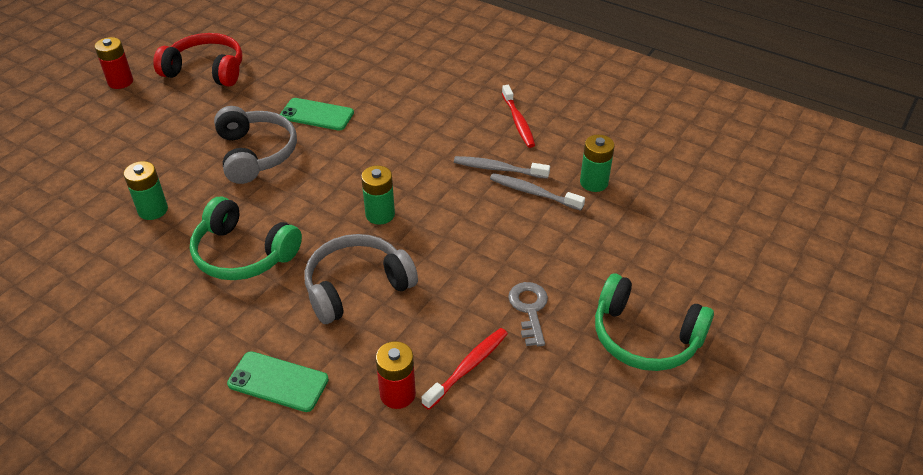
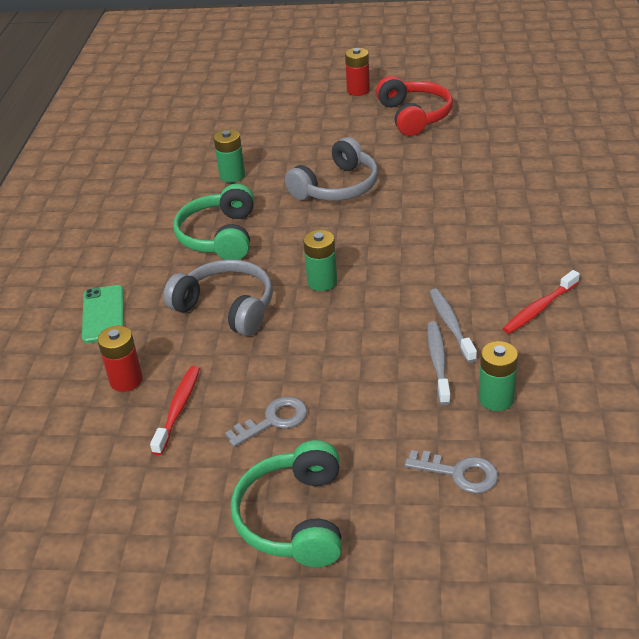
camera: 65 degrees right, 5 degrees down
(317, 115) = (417, 192): green phone -> none
(468, 367) = (178, 409): red toothbrush -> red toothbrush turned 90 degrees counterclockwise
(654, 231) = (459, 473): none -> grey key

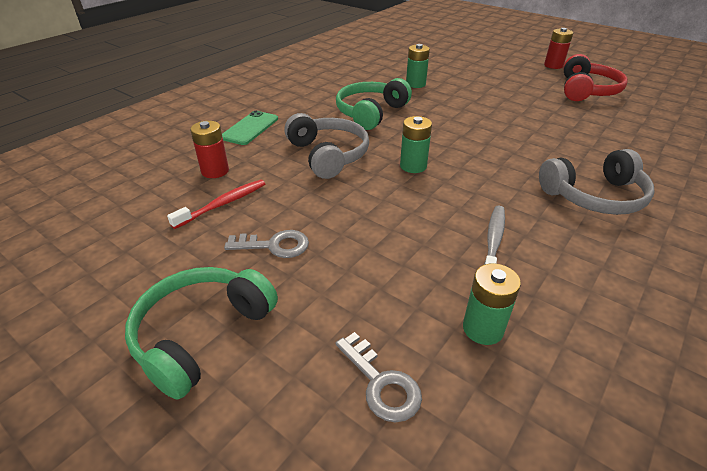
camera: 30 degrees right, 0 degrees up
(337, 187) = (484, 113): grey headphones -> grey headphones (594, 196)
(438, 362) = (454, 266): grey toothbrush -> none
(539, 308) = (596, 266): red toothbrush -> none

